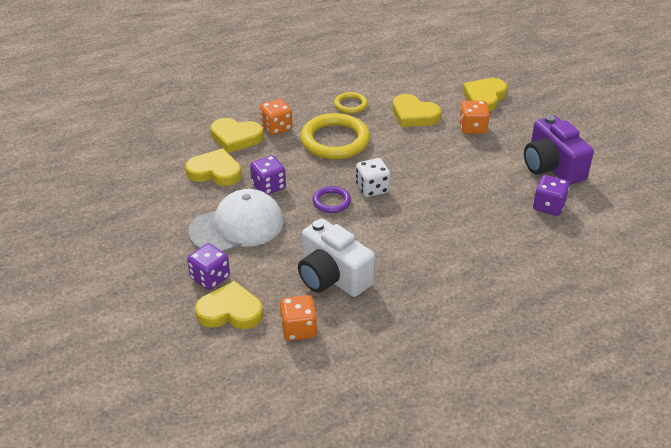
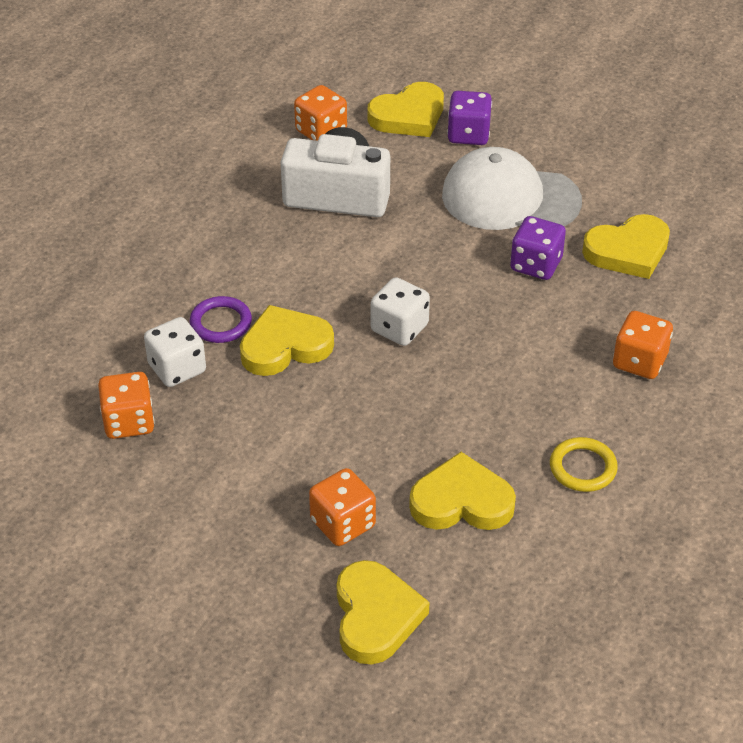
camera: 145 degrees right, 5 degrees up
(236, 137) = (672, 315): yellow heart -> yellow heart (285, 346)
(237, 226) = (510, 198): white cap -> white cap turned 75 degrees clockwise
(331, 202) = (433, 283): purple ring -> purple ring (221, 323)
(335, 140) = (531, 382): yellow ring -> none
(506, 220) = (177, 368): none -> white dice
(548, 206) = (129, 422): purple dice -> orange dice
(552, 167) = (161, 503): purple camera -> none

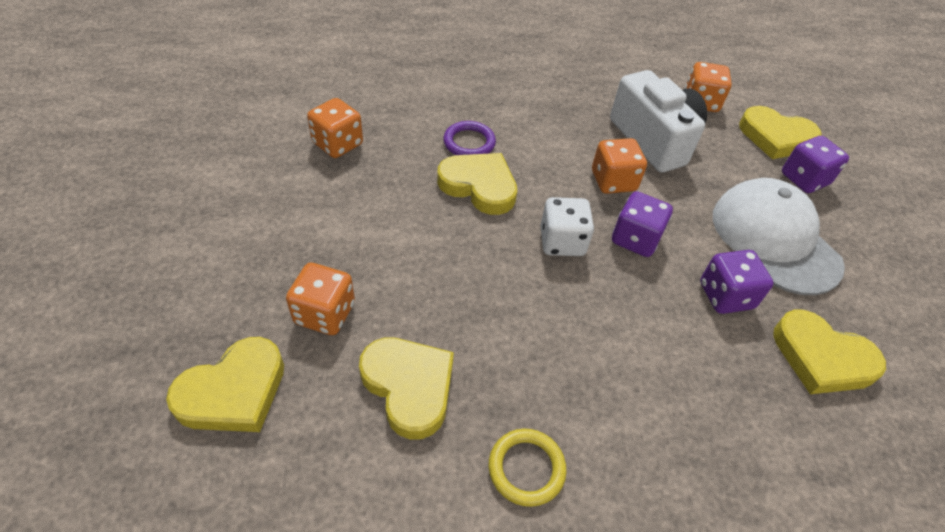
camera: 50 degrees right, 5 degrees up
(177, 368) = (406, 143): white dice -> none
(437, 280) = (635, 239): none -> purple dice
(639, 361) = (702, 445): orange dice -> orange dice (613, 181)

